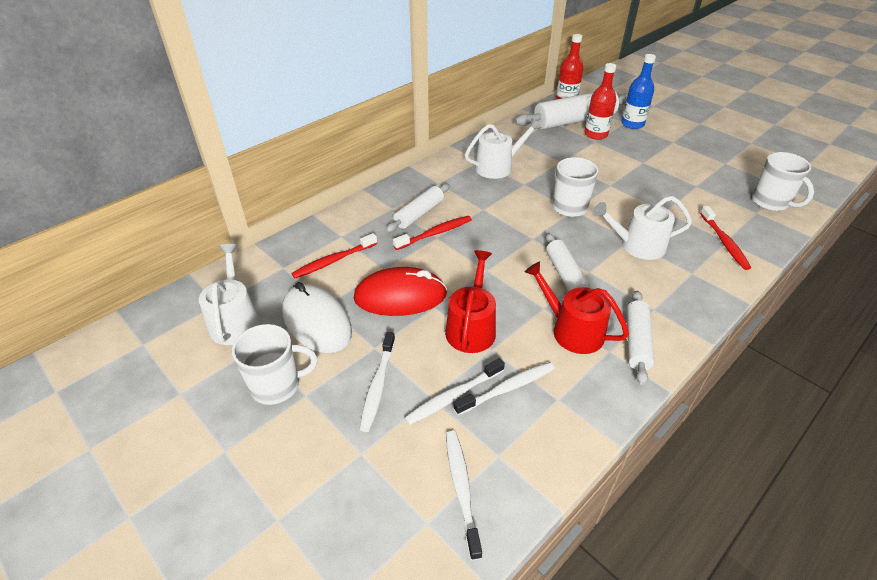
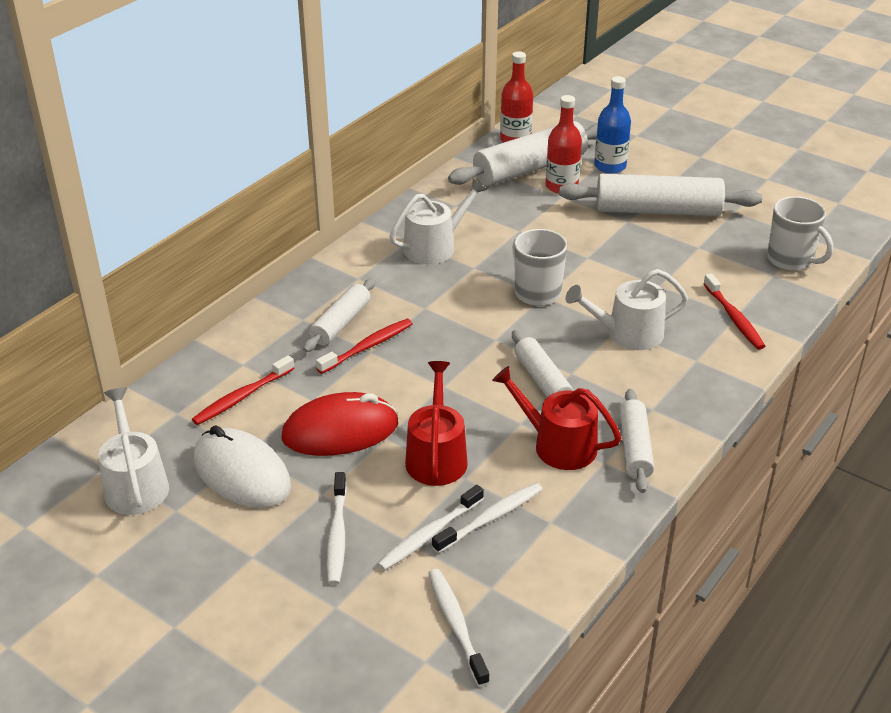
camera: 10 degrees left, 5 degrees down
(277, 385) = (214, 551): white mug -> none
(666, 157) = (657, 211): none -> white rolling pin

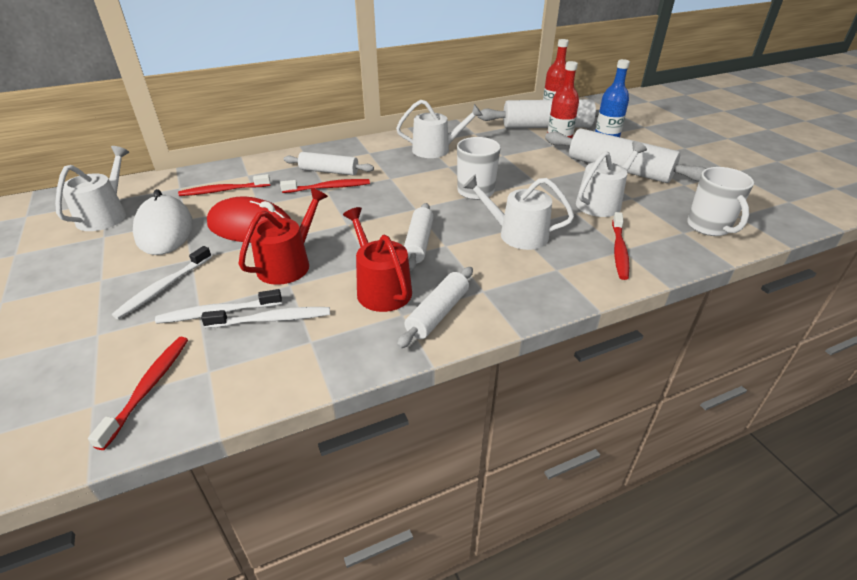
camera: 30 degrees right, 0 degrees up
(341, 323) = (329, 171): white rolling pin -> white rolling pin turned 45 degrees clockwise
(456, 625) = (148, 388): white toothbrush -> red toothbrush
(675, 264) = (602, 203): none -> white watering can

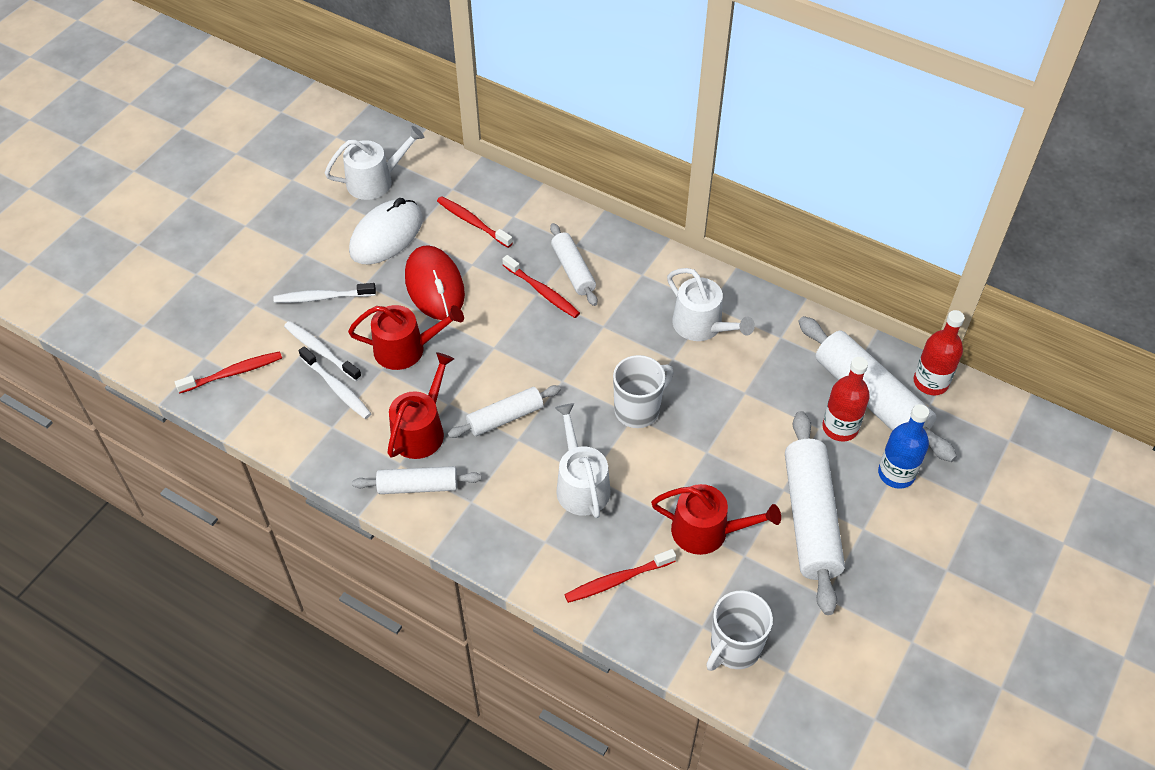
camera: 55 degrees right, 15 degrees up
(602, 203) = (707, 531): white watering can -> red watering can

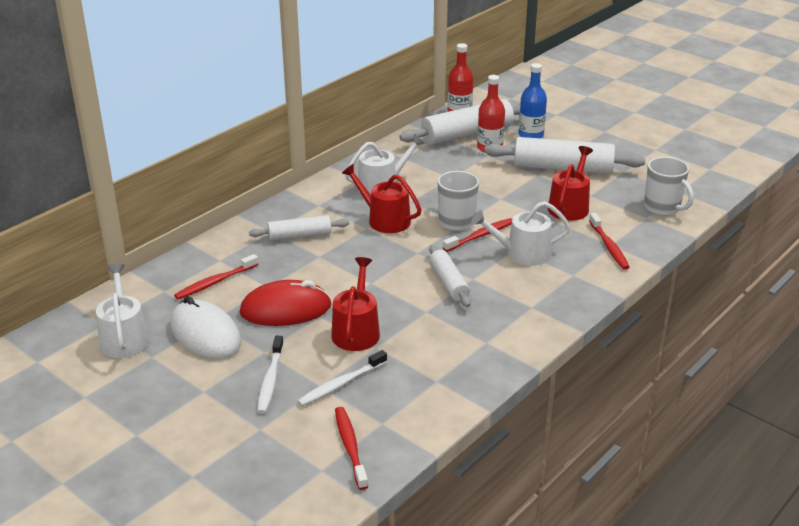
camera: 80 degrees left, 20 degrees down
(337, 388) = (390, 375): white toothbrush -> none
(418, 486) = (512, 333): white rolling pin -> none
(421, 430) = (452, 328): red watering can -> red watering can (384, 220)
(542, 292) = (317, 253): red toothbrush -> red toothbrush (480, 236)

